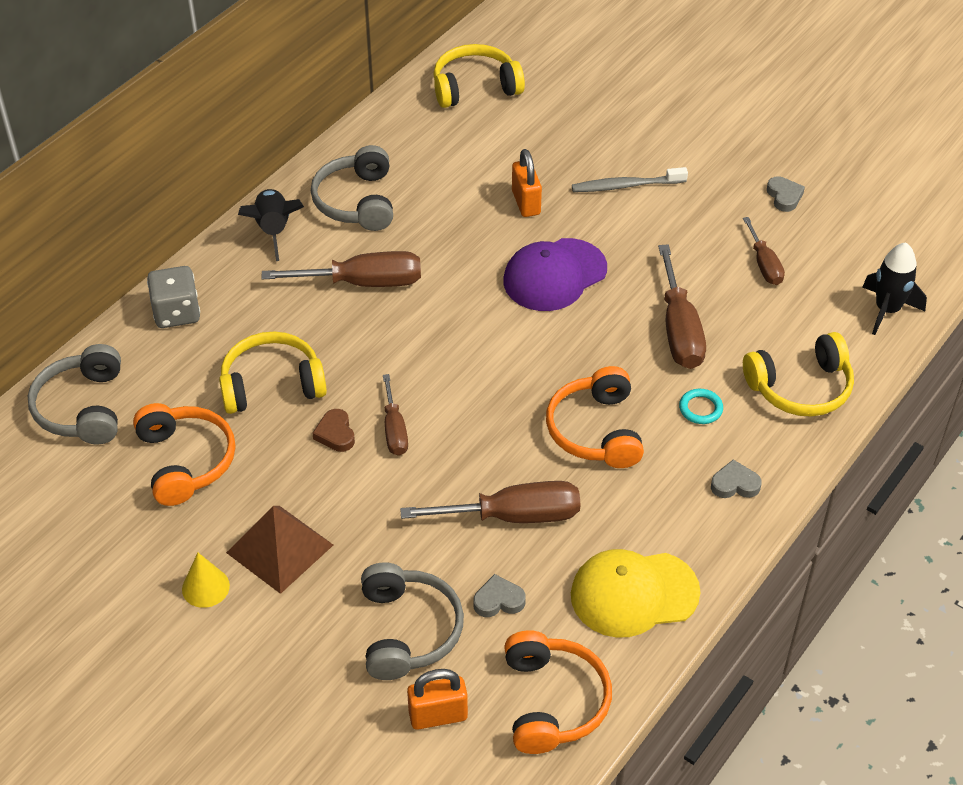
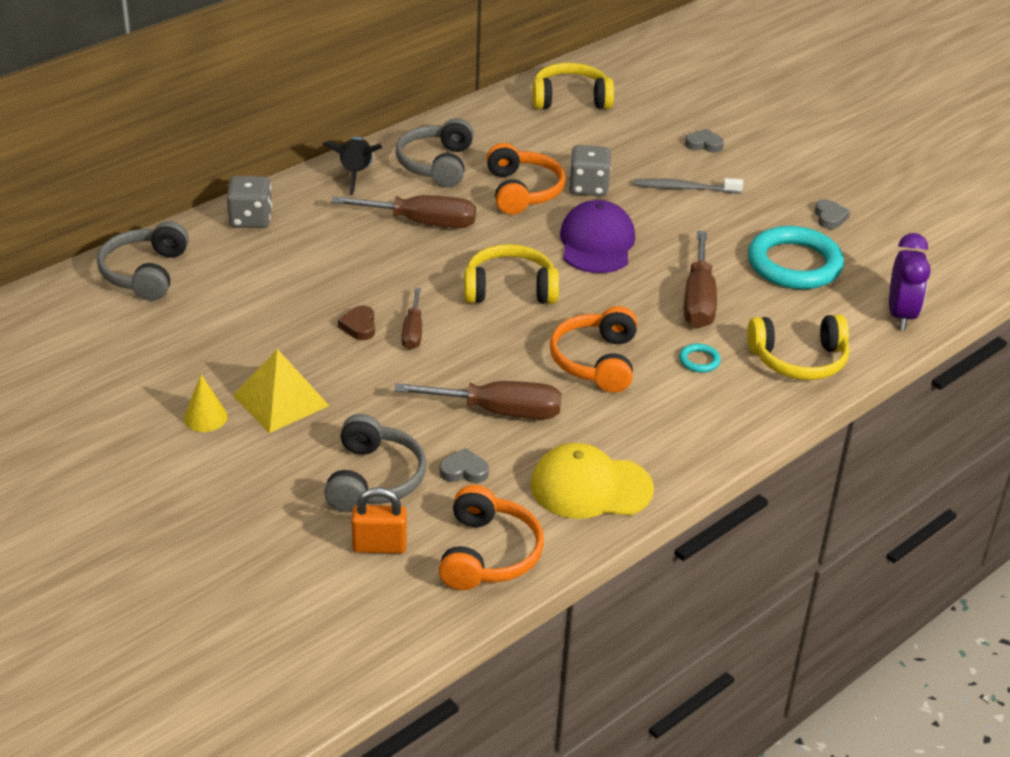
camera: 10 degrees right, 10 degrees down
(185, 461) = (220, 325): orange headphones -> orange headphones (522, 191)
(272, 384) = (315, 282): yellow headphones -> yellow headphones (509, 289)
(279, 548) = (280, 400): brown pyramid -> yellow pyramid
(526, 203) = (588, 187): orange padlock -> grey dice
(554, 275) = (596, 243): purple cap -> purple cap turned 120 degrees clockwise
(735, 484) = (712, 421): grey heart -> grey heart (704, 144)
(764, 264) = (794, 264): brown screwdriver -> turquoise ring
(887, 310) = (900, 315): black rocket -> purple clock

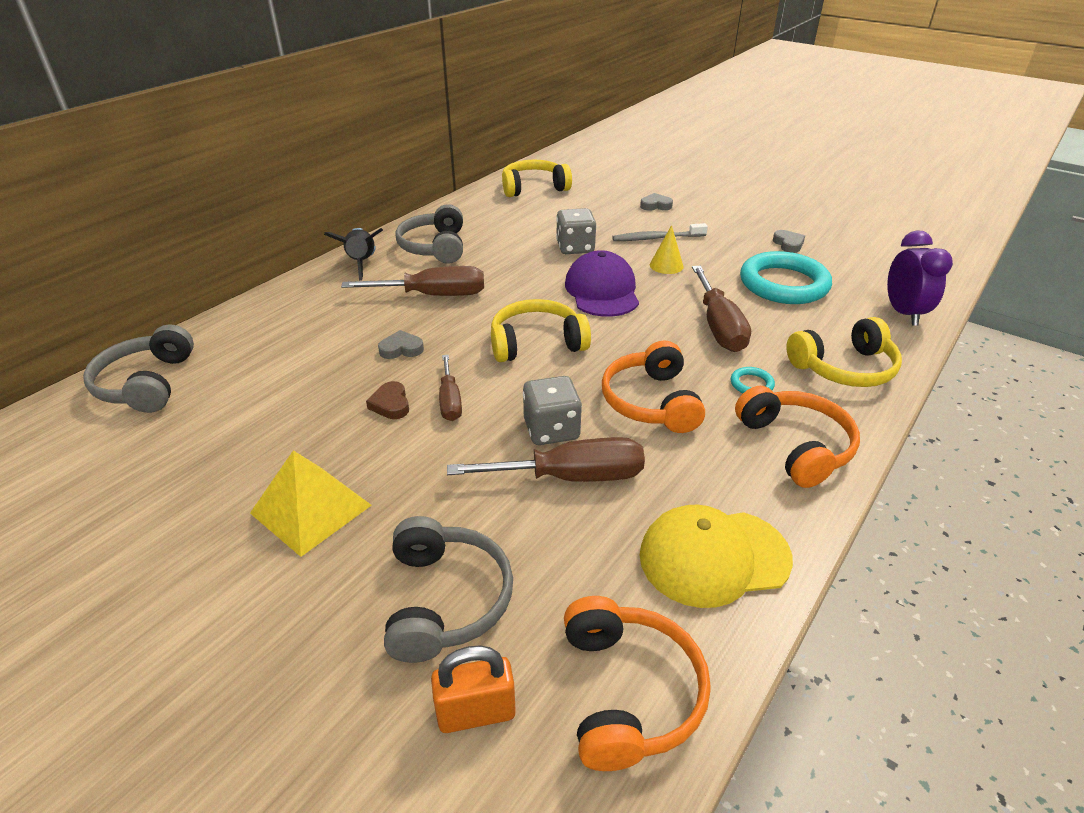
camera: 10 degrees left, 0 degrees up
(205, 417) = (215, 550): yellow cone -> yellow cone (666, 265)
(250, 219) = (262, 315): grey dice -> grey dice (551, 430)
(464, 471) = (555, 564): grey heart -> grey heart (401, 349)
(522, 191) = (518, 258): orange headphones -> orange headphones (795, 446)

